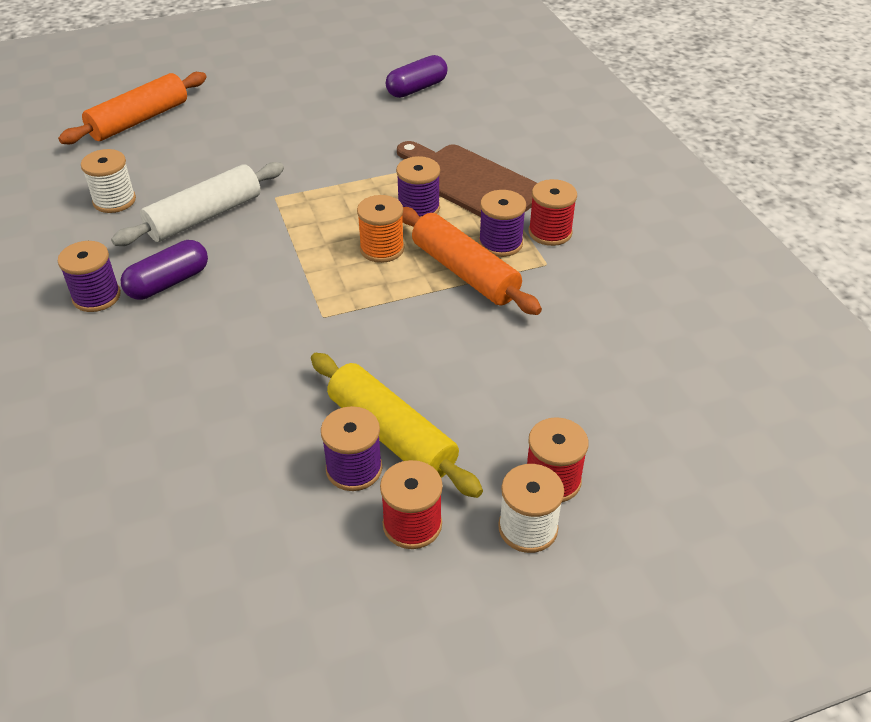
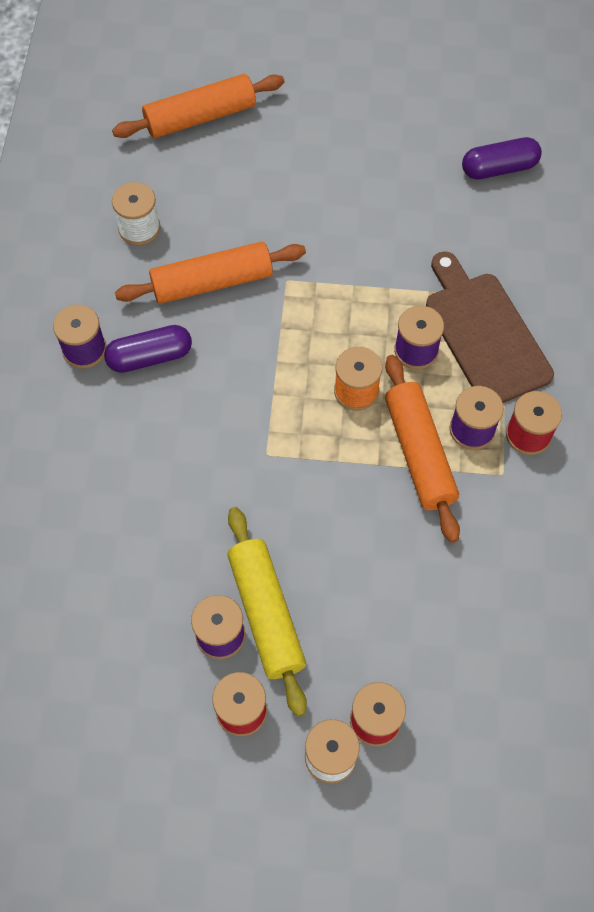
camera: 25 degrees right, 20 degrees up
(205, 217) = (212, 282): white rolling pin -> orange rolling pin

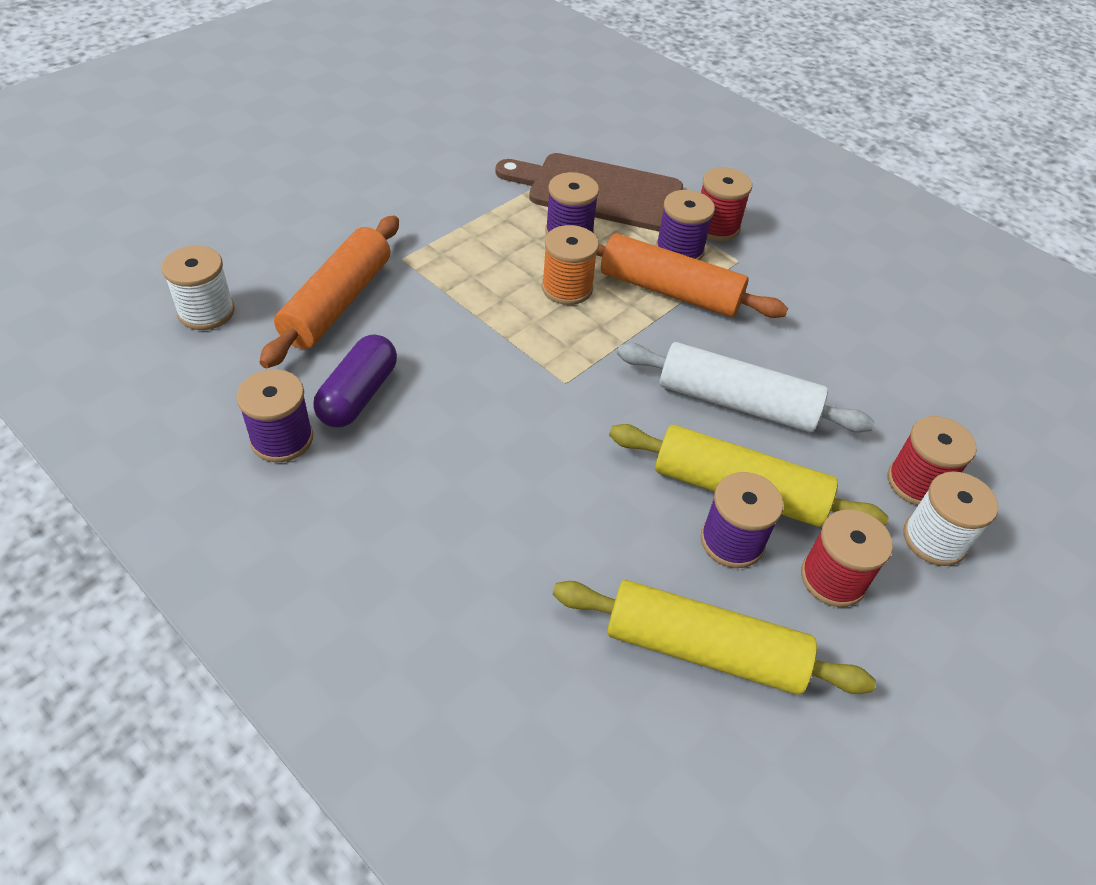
camera: 55 degrees left, 15 degrees down
(126, 668) = (703, 650): none -> yellow rolling pin
(200, 117) = (155, 202): orange rolling pin -> none
(346, 565) = (737, 402): none -> white rolling pin
(499, 168) = (460, 98): purple capsule -> none

